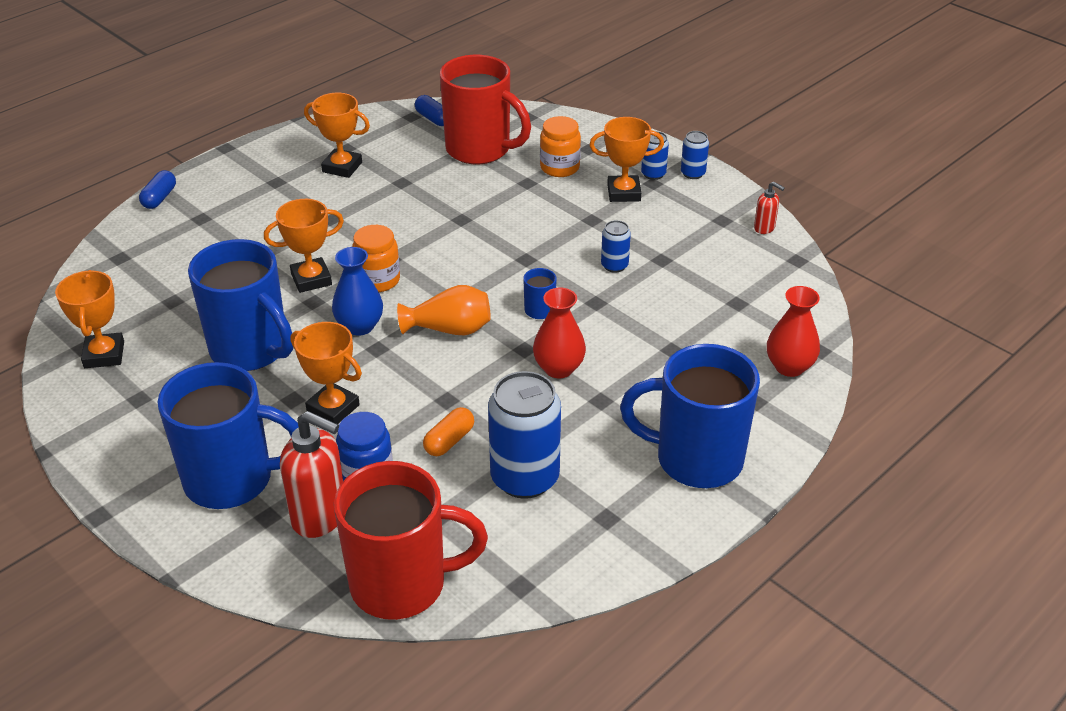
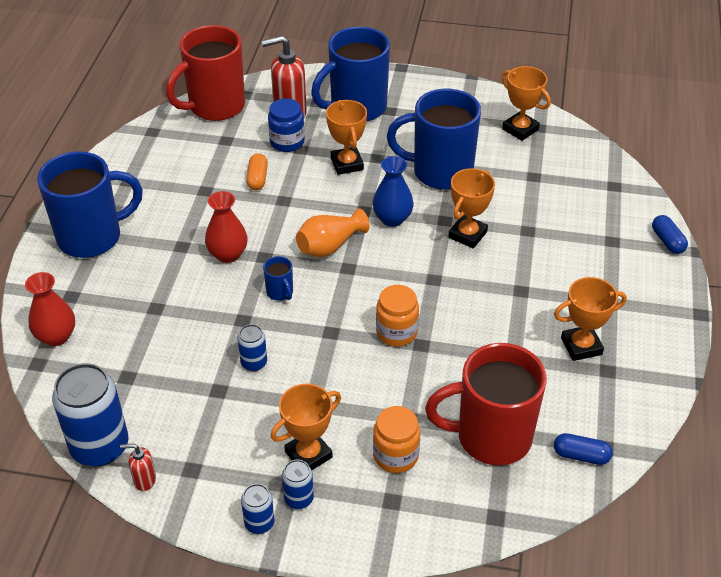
camera: 145 degrees right, 5 degrees up
(333, 408) = (347, 164): orange trophy -> orange trophy turned 75 degrees clockwise
(378, 280) = (421, 257): orange jar -> orange jar (396, 332)
(525, 478) = (193, 179): blue can -> blue can (100, 447)

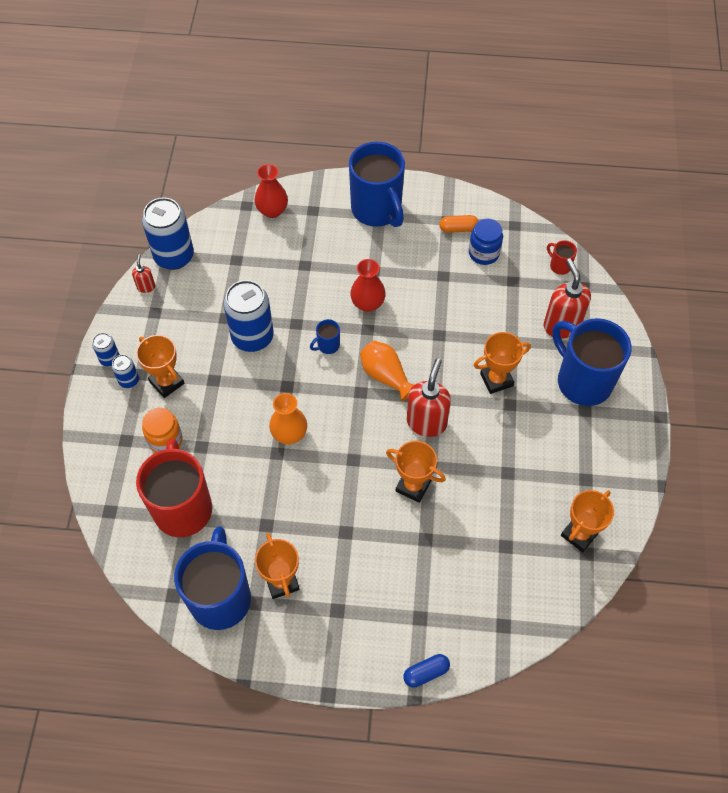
camera: 85 degrees right, 15 degrees up
(215, 107) = (559, 266): red mug -> red mug, size x0.41
(254, 363) = (252, 337): blue can -> blue can, size x2.07
(257, 178) = (464, 312): orange capsule -> orange capsule (458, 228)
(287, 142) = (519, 328): blue jar -> blue jar (483, 253)
(392, 219) = (426, 422): blue vase -> red soap dispenser
(396, 332) = (289, 434): orange jar -> orange vase
(440, 172) = (498, 460): blue mug -> blue mug (221, 597)
(581, 456) = (164, 576): blue capsule -> none

